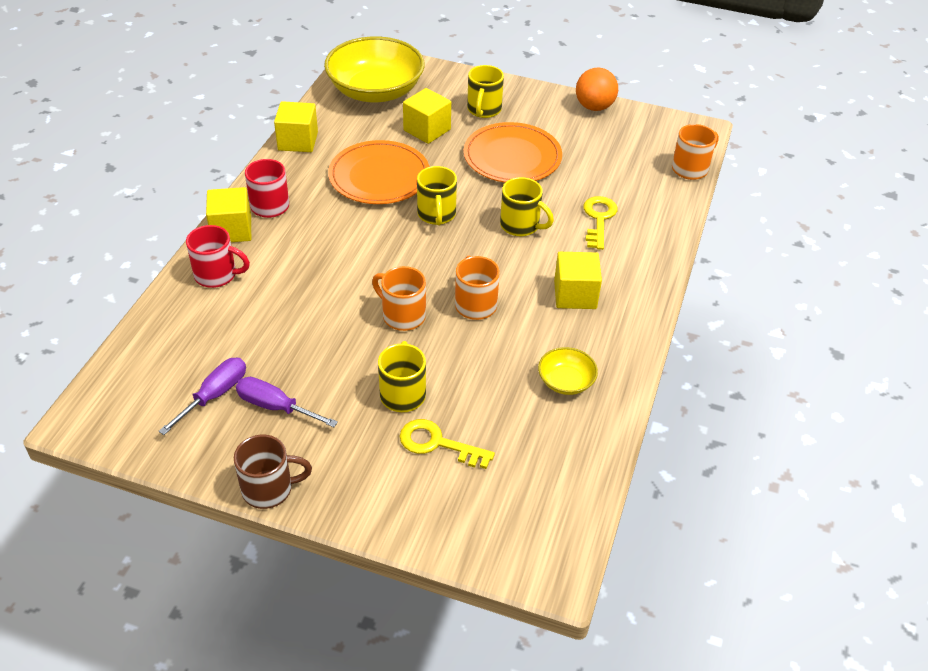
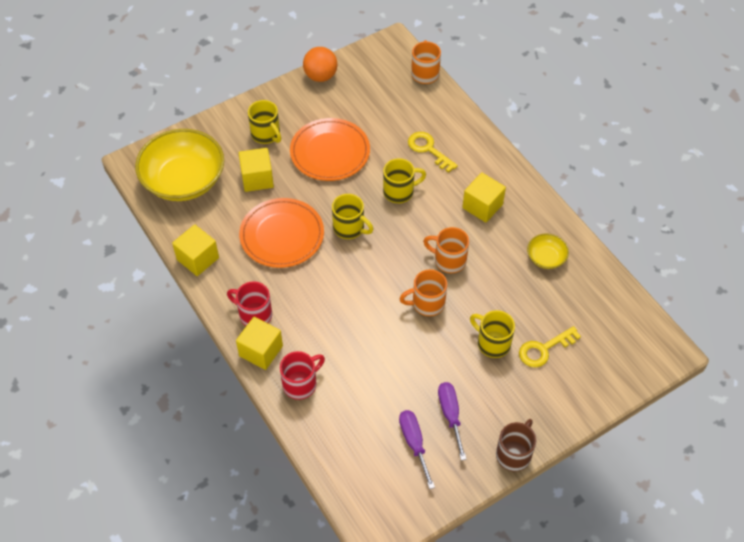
camera: 50 degrees left, 10 degrees up
(275, 407) = (450, 415): purple screwdriver -> purple screwdriver turned 105 degrees clockwise

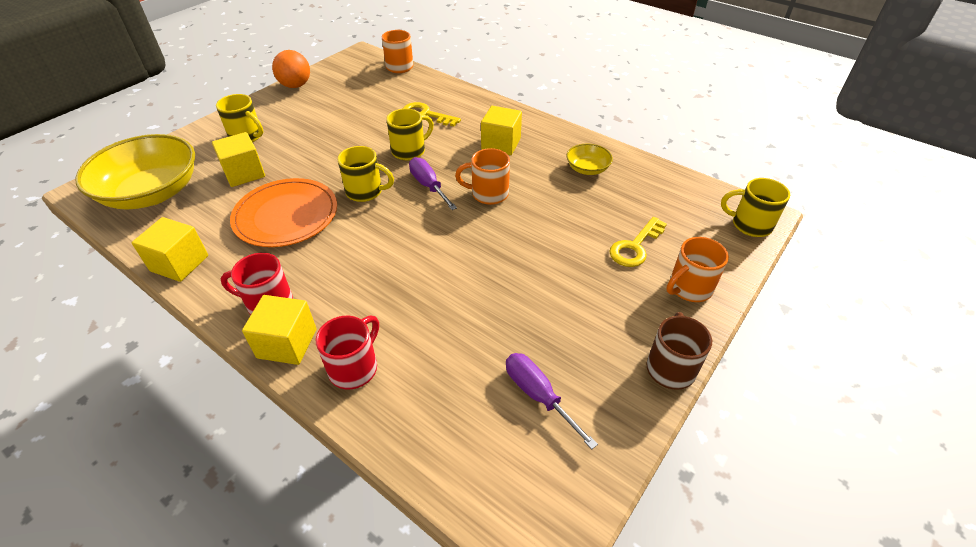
camera: 20 degrees left, 10 degrees down
(330, 152) = (322, 136): orange plate -> none
(427, 303) = (482, 238): orange mug -> orange mug (689, 288)
(450, 415) = (568, 346): purple screwdriver -> purple screwdriver (428, 186)
(492, 343) = (575, 256): yellow mug -> yellow mug (749, 225)

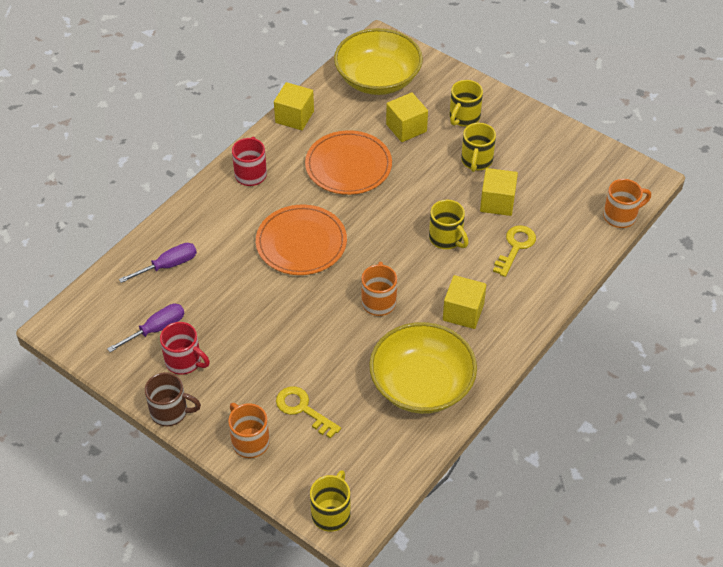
camera: 90 degrees right, 5 degrees up
(287, 343) = (214, 190): yellow cube -> yellow cube (497, 202)
(295, 85) = (564, 134): orange ball -> none
(354, 367) = (190, 228): red mug -> red mug (184, 361)
(366, 192) = (381, 213): yellow mug -> yellow mug (476, 161)
(399, 252) = (301, 243): none -> orange plate
(428, 186) = (390, 256): purple screwdriver -> purple screwdriver (168, 265)
(587, 169) = (421, 384): yellow bowl -> yellow bowl, size x2.21

